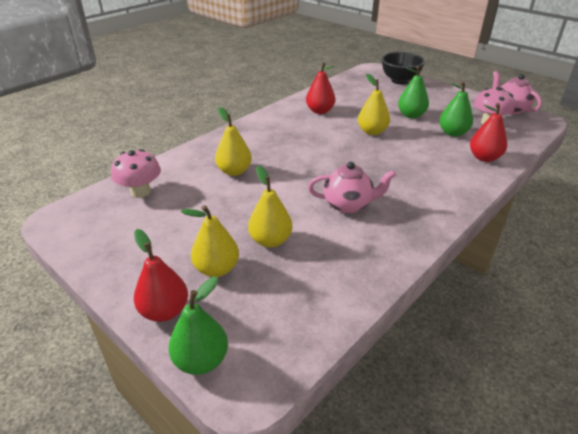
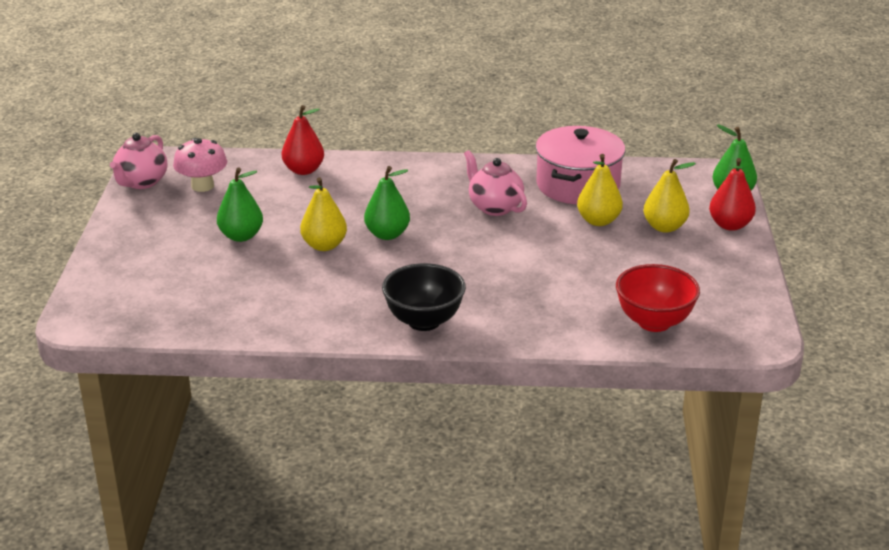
camera: 130 degrees left, 5 degrees down
(140, 192) = (654, 322): pink mushroom -> red bowl
(234, 171) = (535, 289): yellow pear -> none
(320, 111) = (310, 302): red pear -> none
(336, 264) = (578, 185): none -> pink pot
(399, 81) = (115, 281): black bowl -> black bowl (424, 321)
(453, 133) = (262, 199): green pear -> green pear (387, 234)

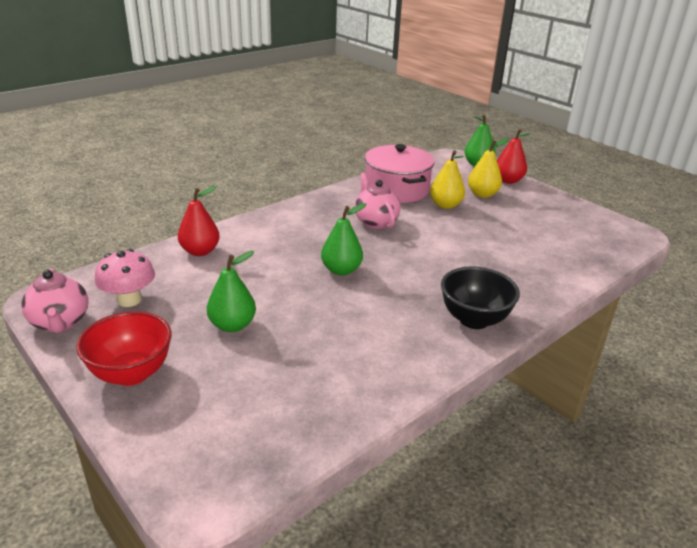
camera: 45 degrees left, 0 degrees up
(324, 245) = (311, 300): yellow pear -> none
(494, 207) = (375, 222): pink teapot -> pink teapot turned 60 degrees clockwise
(654, 322) = (581, 250): red bowl -> red bowl (131, 373)

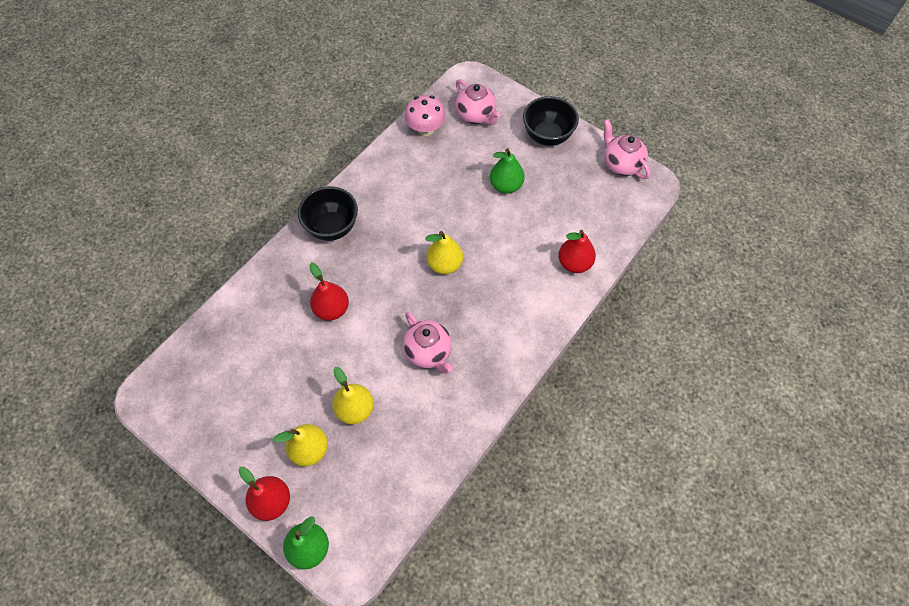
camera: 170 degrees right, 30 degrees up
(129, 300) = (592, 194): pink mushroom -> pink mushroom (425, 129)
(131, 373) = (547, 136): red bowl -> black bowl
(225, 424) = (476, 116): none -> pink teapot
(341, 270) = (445, 264): green pear -> yellow pear
(396, 189) = (415, 435): pink pot -> none
(470, 258) = (331, 309): none -> red pear

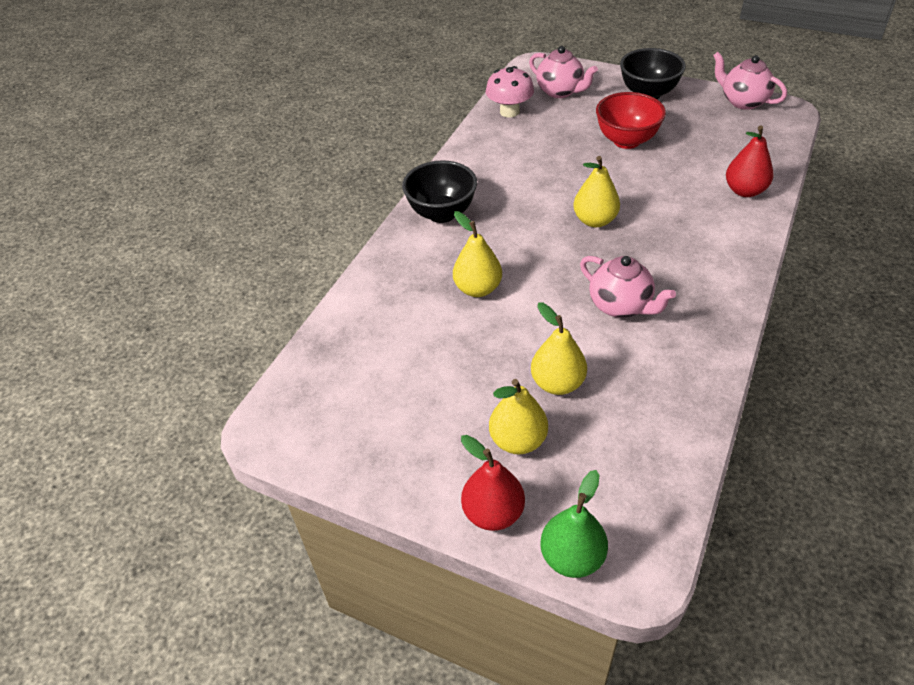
camera: 10 degrees left, 15 degrees down
(331, 309) = (477, 289): red pear -> yellow pear
(506, 186) = (626, 141): green pear -> red bowl

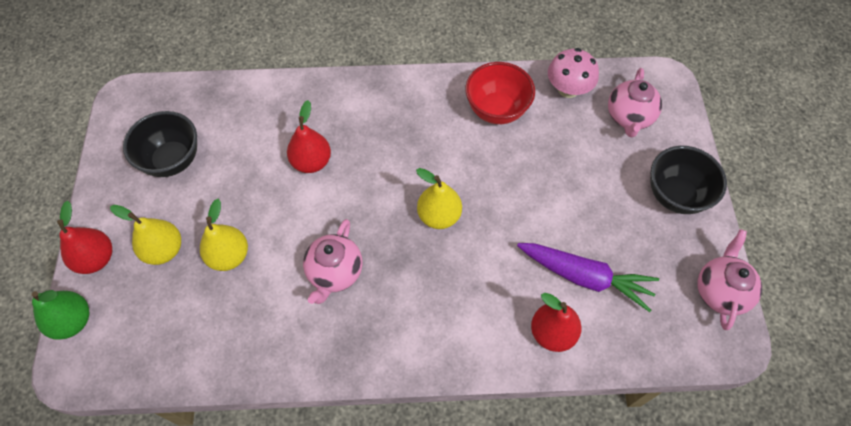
camera: 60 degrees right, 15 degrees up
(442, 213) = (392, 99): black bowl -> black bowl (172, 160)
(477, 289) = (311, 162): yellow pear -> red pear
(626, 141) = (578, 202): red bowl -> red bowl (496, 110)
(700, 159) = (585, 277): none -> purple carrot

